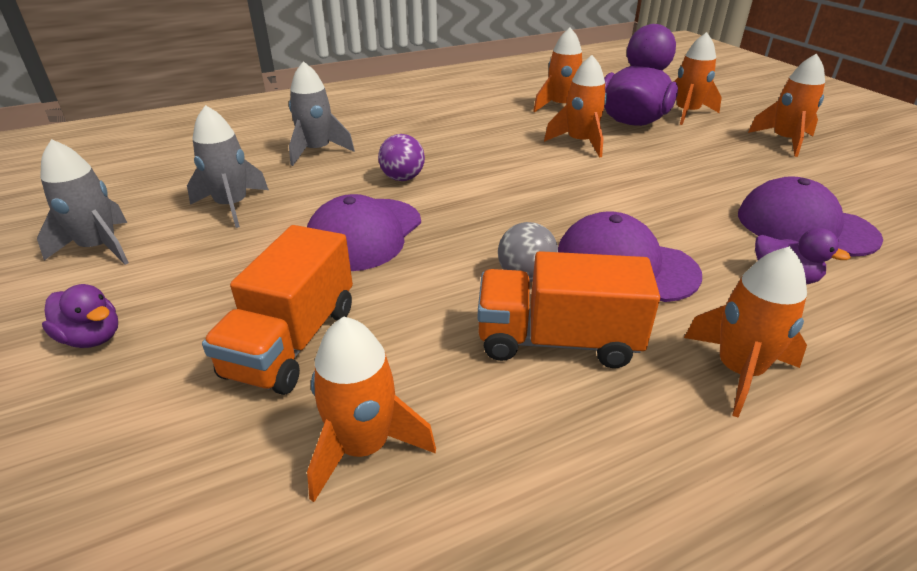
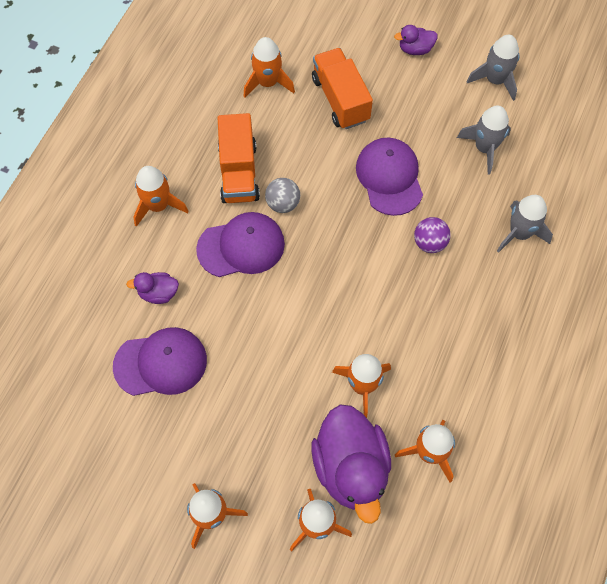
camera: 140 degrees right, 30 degrees up
(557, 341) = (239, 172): orange truck -> orange truck turned 120 degrees clockwise

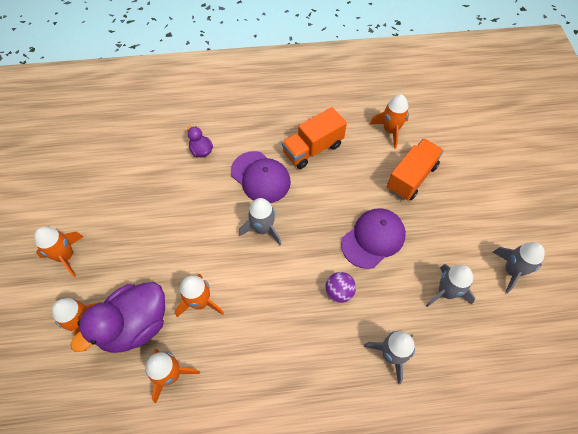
camera: 60 degrees right, 5 degrees down
(158, 205) = (260, 120): orange rocket -> none
(161, 363) = (155, 176): purple cap -> none
(283, 203) = (307, 184): grey ball -> none
(311, 278) = (263, 229): none -> grey rocket
(415, 49) = (491, 203): purple duck -> none

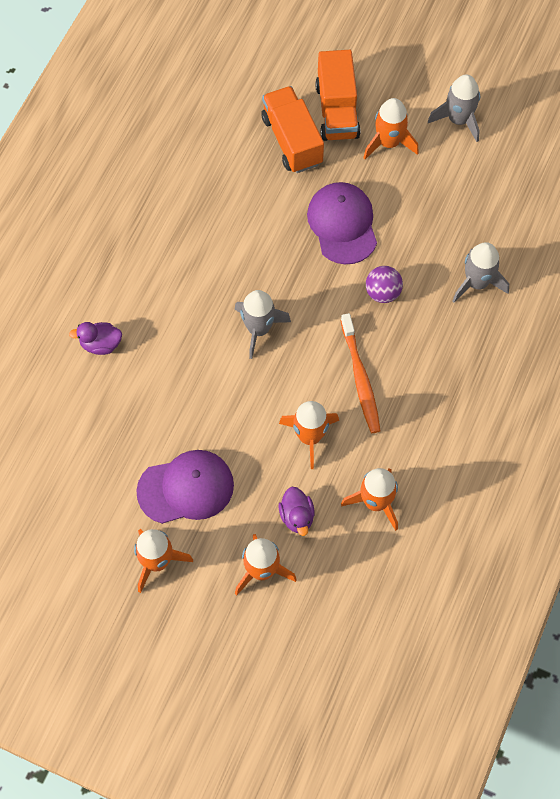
camera: 60 degrees left, 5 degrees up
(135, 325) = (297, 516): purple duck -> purple duck, size x0.46
(260, 177) = (186, 296): purple cap -> purple cap (186, 488)
(263, 312) = (360, 379): none -> orange toothbrush
(313, 149) = (183, 219): orange truck -> orange truck (337, 111)
(390, 130) = (214, 122): orange rocket -> orange rocket (388, 142)
(446, 292) = (444, 193): grey rocket -> none

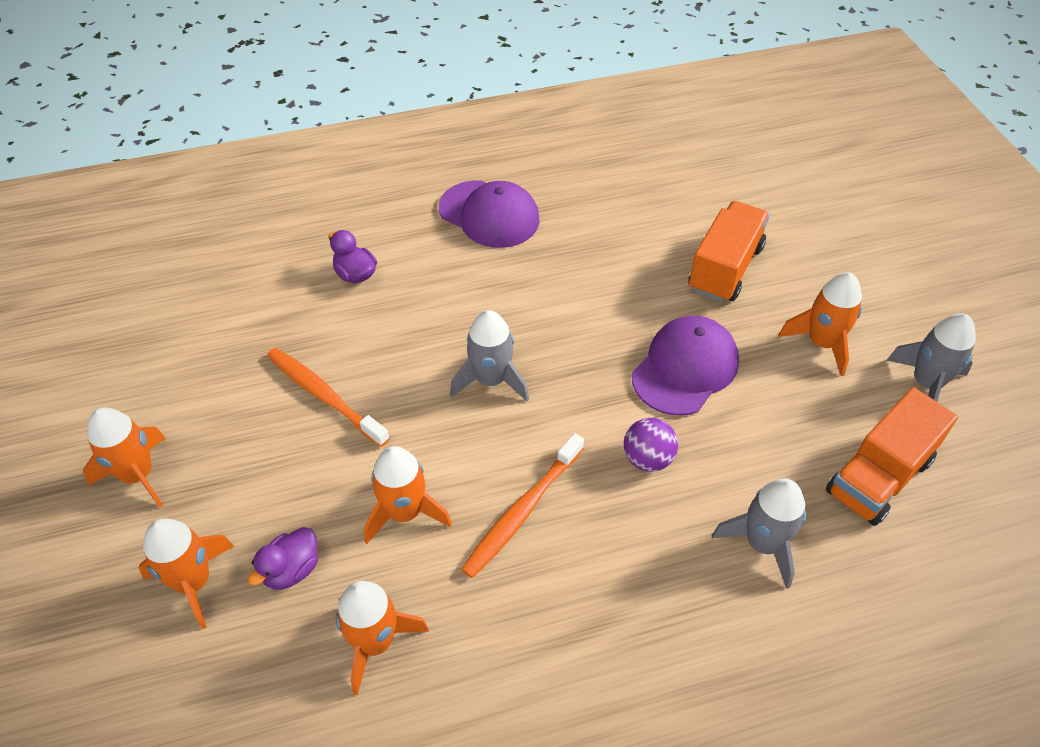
camera: 50 degrees right, 15 degrees down
(186, 488) = (248, 442): purple cap -> purple cap (489, 214)
(187, 426) = (324, 395): none -> orange toothbrush
(337, 111) = (800, 280): orange truck -> orange truck (879, 476)

